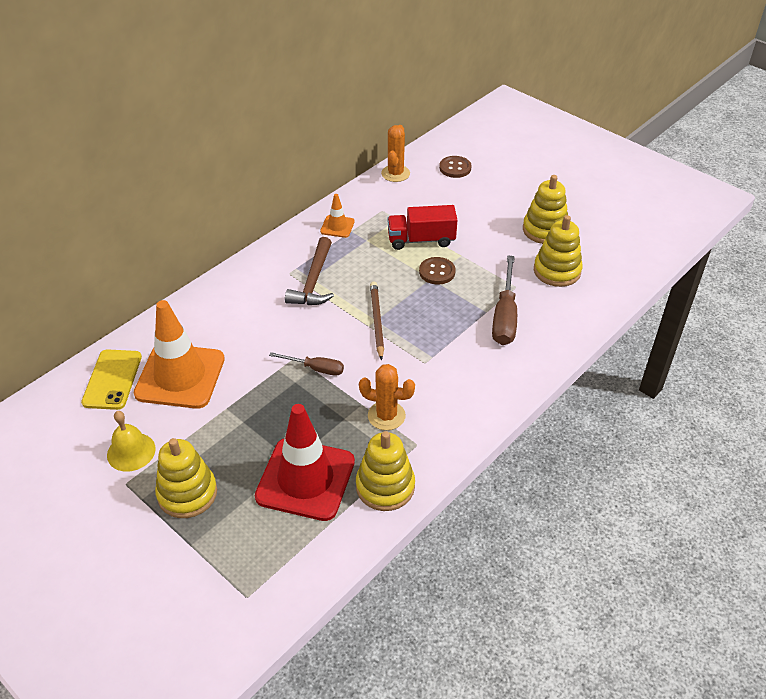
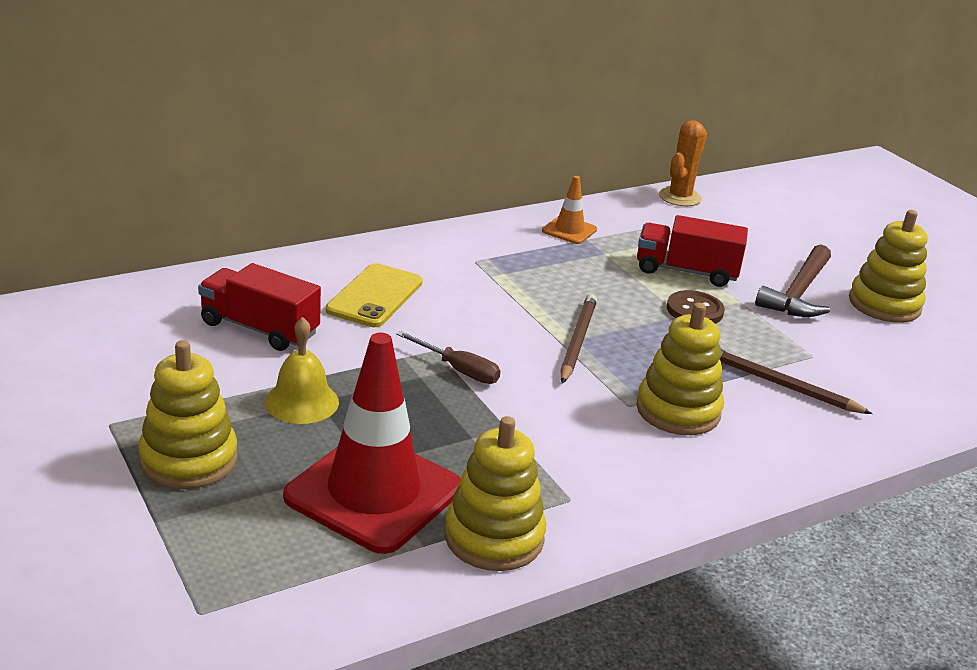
camera: 15 degrees right, 15 degrees down
(112, 379) = (165, 308): yellow phone -> yellow phone (375, 296)
(131, 451) = (140, 391): yellow bell -> yellow bell (302, 402)
(180, 376) = (259, 328): orange traffic cone -> red truck
(313, 281) = (506, 277): brown hammer -> brown hammer (798, 293)
(386, 416) = (538, 451): orange cactus -> none
(455, 168) = (770, 210): brown button -> none
(504, 316) = (781, 385): brown screwdriver -> brown pencil
(557, 271) = (887, 354): yellow stacking toy -> yellow stacking toy (678, 410)

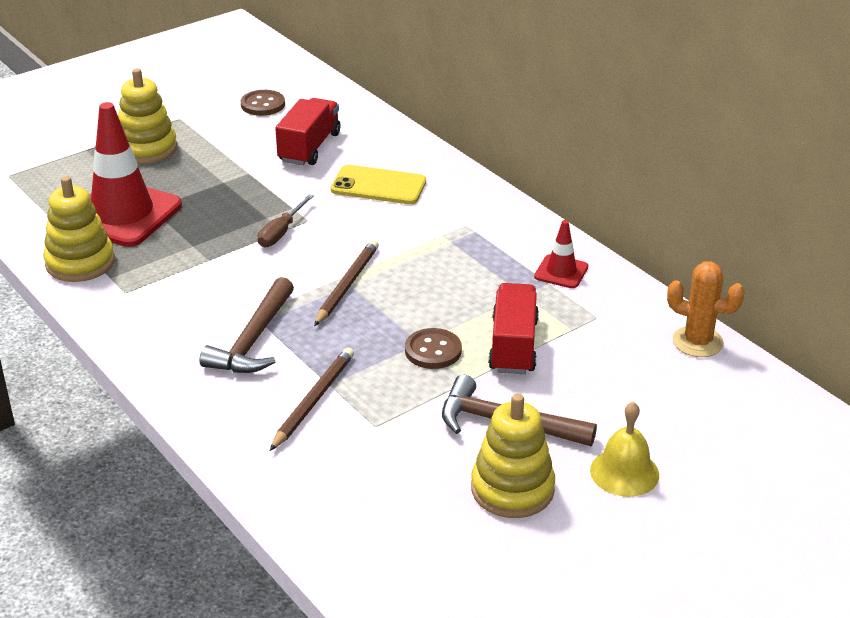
camera: 85 degrees right, 5 degrees up
(115, 350) = (263, 105): none -> brown button
(302, 402) = (220, 176): yellow bell -> yellow bell (624, 472)
(569, 230) = (561, 272): orange traffic cone -> red traffic cone
(577, 341) = (347, 285): brown pencil -> brown pencil turned 75 degrees counterclockwise
(678, 410) = (253, 340): yellow stacking toy -> brown hammer

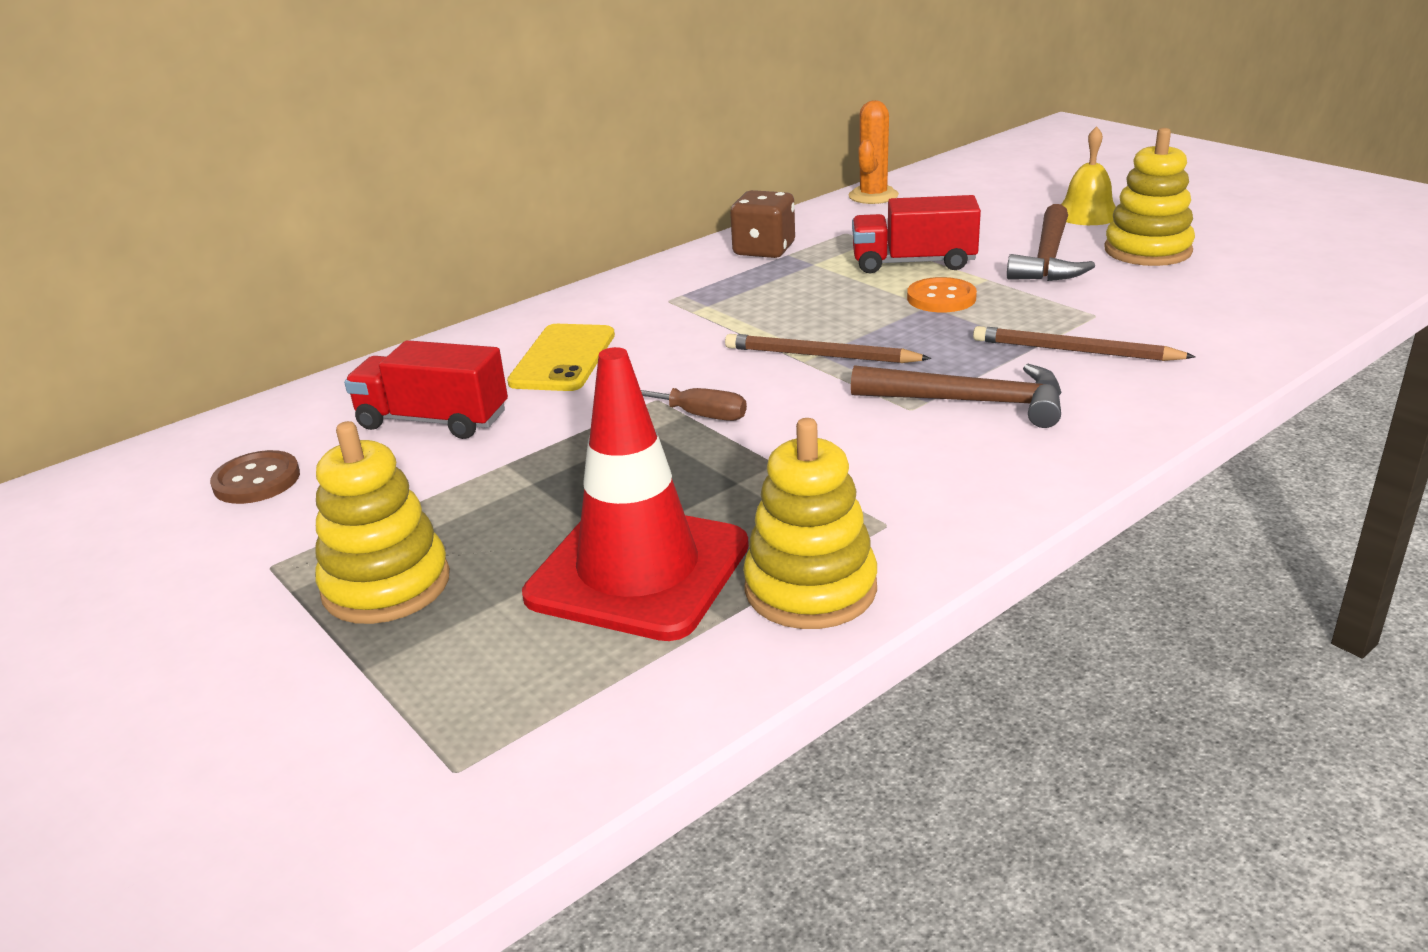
camera: 90 degrees left, 5 degrees down
(433, 351) = (941, 298): brown button -> orange button
(561, 272) = (764, 250): red traffic cone -> brown dice

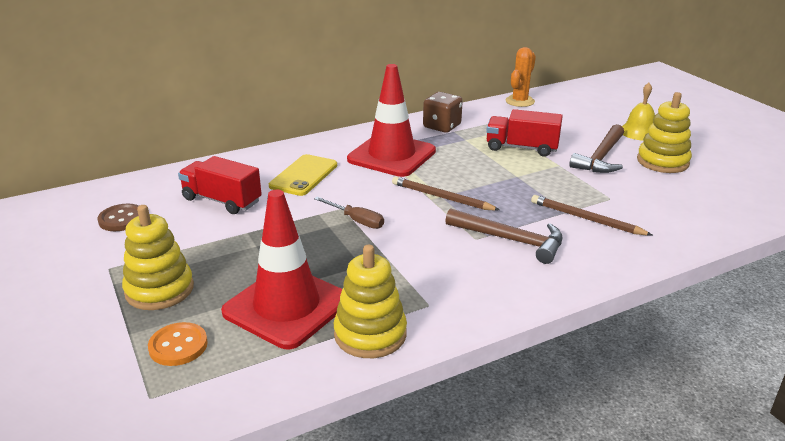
camera: 10 degrees right, 0 degrees up
(701, 305) = (391, 155): none -> red traffic cone
(941, 298) = (526, 173): orange button -> orange button (178, 346)

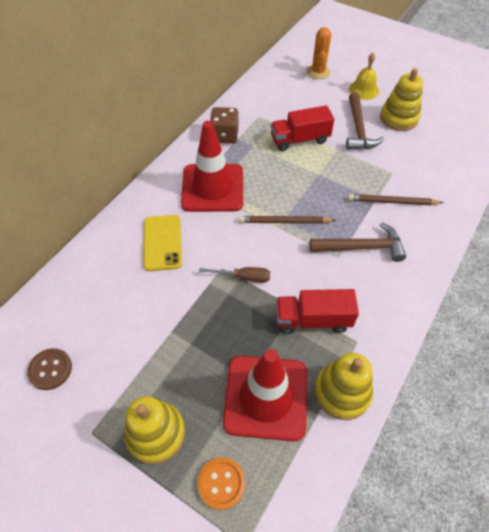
camera: 30 degrees left, 25 degrees up
(222, 200) = (119, 304): red truck -> red truck (312, 320)
(520, 101) = (260, 82): orange cactus -> orange cactus (318, 72)

